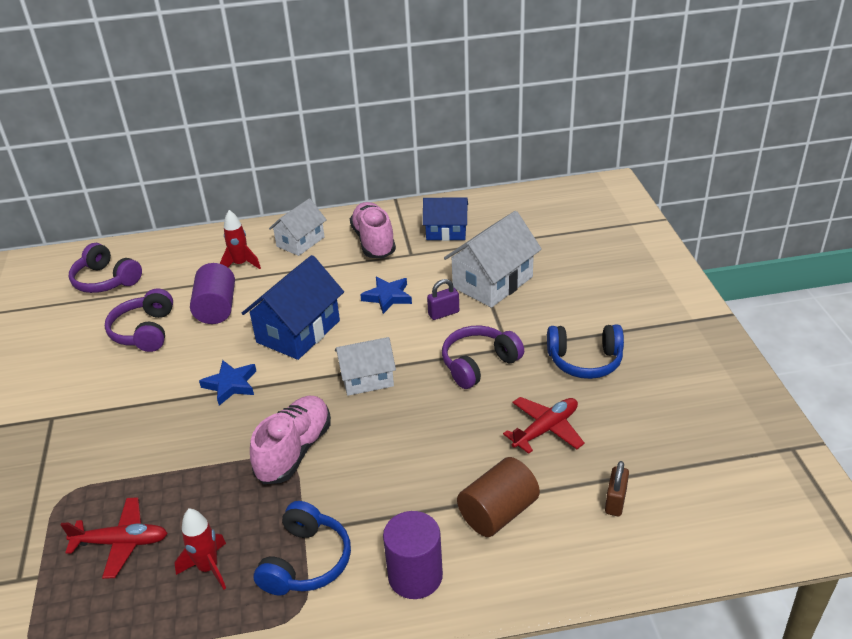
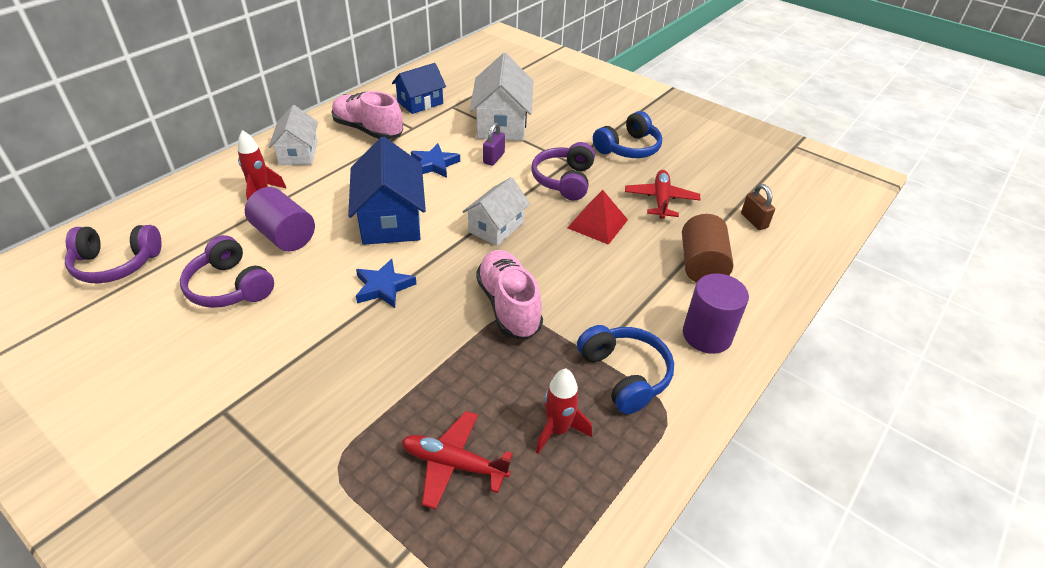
camera: 45 degrees left, 5 degrees up
(121, 542) = (453, 464): red plane -> red plane turned 120 degrees counterclockwise
(455, 420) = (597, 223): none -> red pyramid

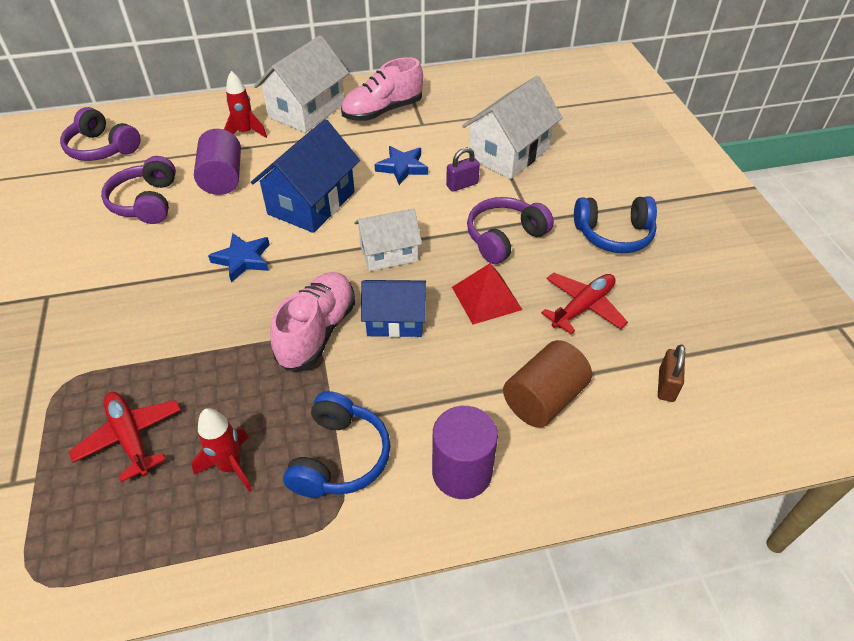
camera: 40 degrees right, 5 degrees up
(298, 153) = (306, 110): white house -> white house, size x1.55
(368, 130) = (382, 111): pink shoe -> pink shoe turned 105 degrees counterclockwise
(420, 103) = (456, 102): blue house -> blue house (395, 320)

